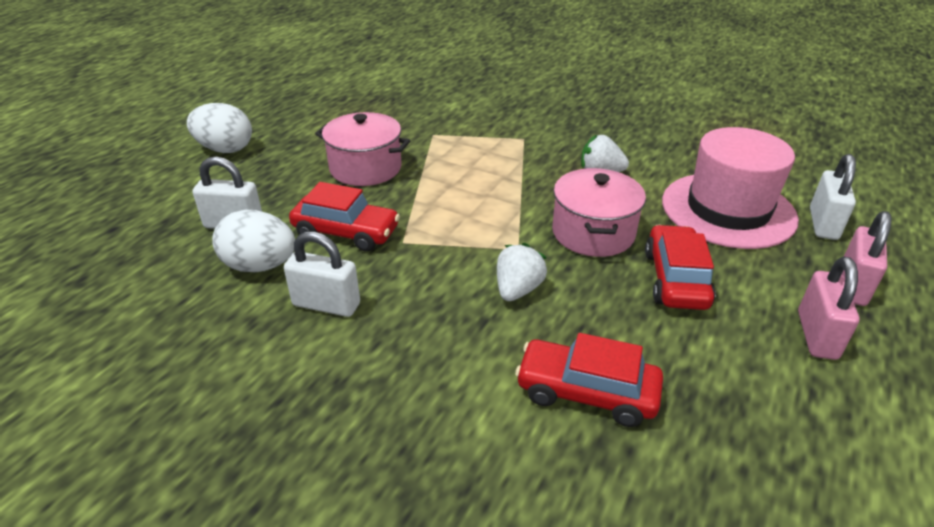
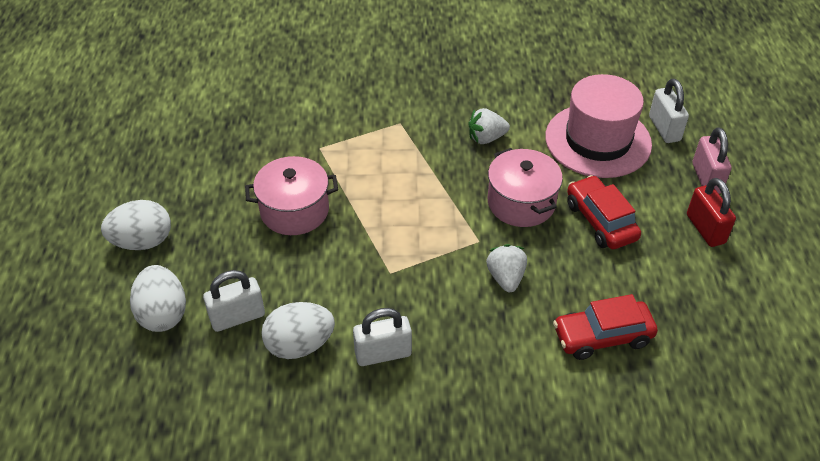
camera: 30 degrees left, 10 degrees up
(181, 200) = (163, 314): none -> white egg
(346, 232) = (338, 283): red car -> none
(816, 335) = (705, 229): pink padlock -> red padlock

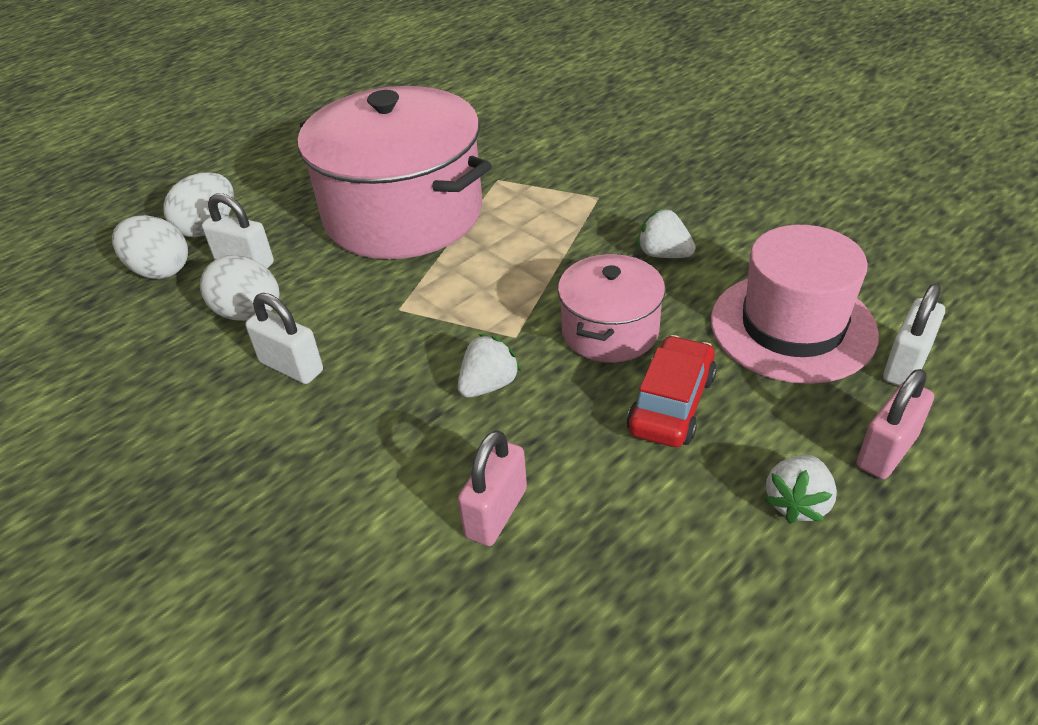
camera: 50 degrees right, 5 degrees down
(142, 242) = (274, 172): white egg -> white egg (160, 270)
(294, 210) = (403, 214): pink pot -> pink pot, size x1.98
(602, 336) = (496, 513): red car -> pink padlock
(705, 229) = (797, 503): red padlock -> white strawberry

